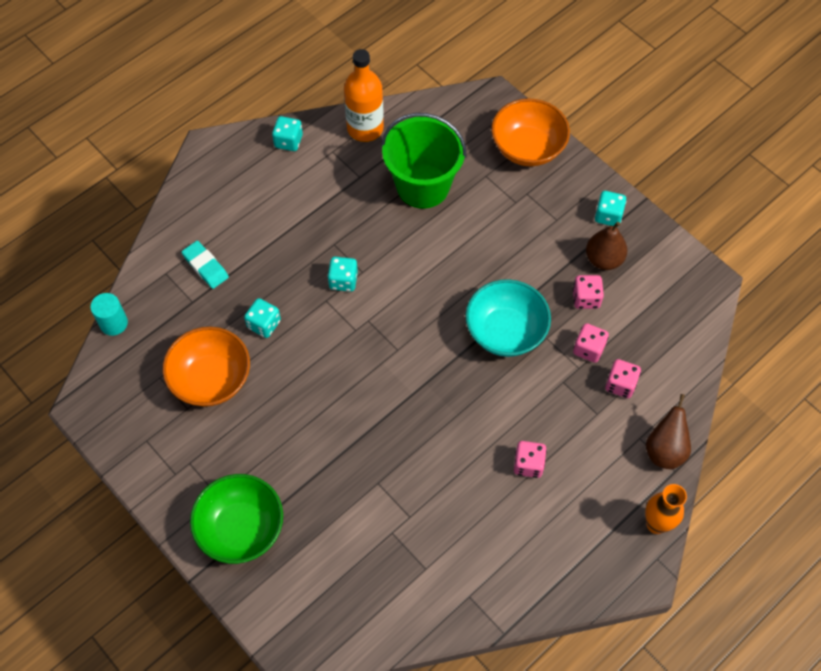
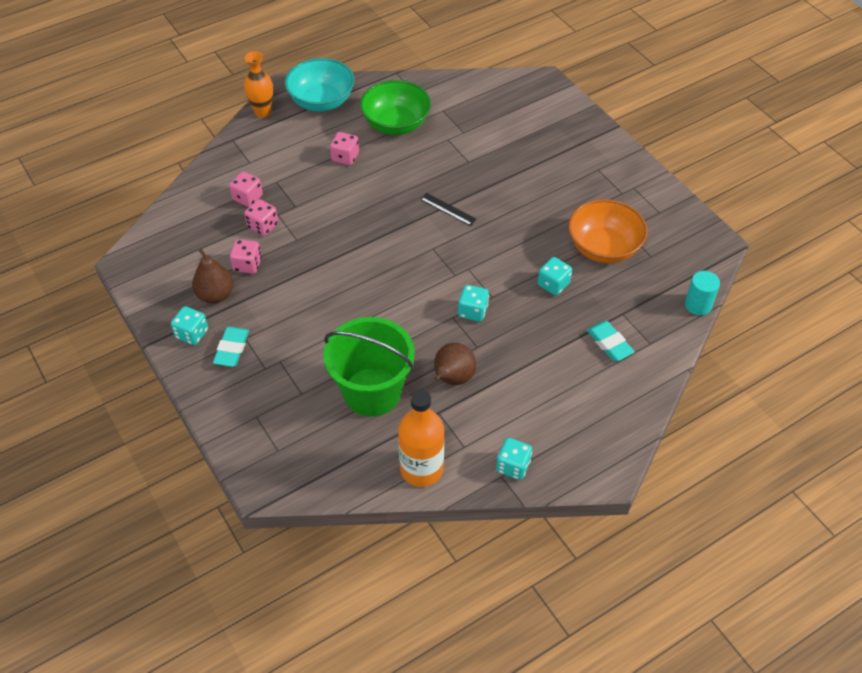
camera: 170 degrees left, 10 degrees down
(241, 528) = (580, 148): green bowl -> green bowl (396, 124)
(390, 405) = (448, 209): none -> black ruler
(505, 331) = (331, 249): turquoise bowl -> turquoise bowl (321, 101)
(527, 148) = (245, 417): orange bowl -> none
(564, 207) = (232, 349): none -> turquoise eraser
(664, 450) = (233, 152): brown pear -> brown pear (452, 379)

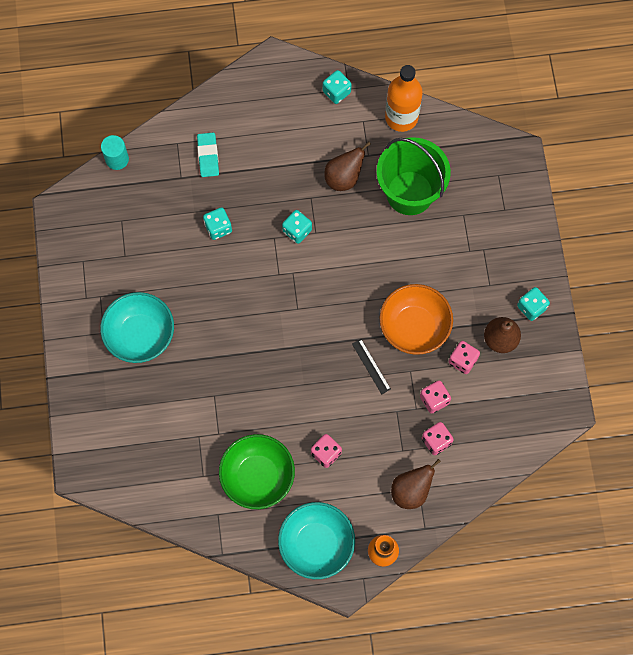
camera: 155 degrees left, 20 degrees up
(232, 349) = (503, 278): turquoise eraser -> none
(255, 158) = (411, 491): none -> brown pear
(448, 209) = (262, 346): black ruler -> black ruler (371, 366)
(564, 179) = (140, 335): none -> turquoise bowl
(603, 248) = (155, 245): orange bowl -> orange bowl (414, 327)

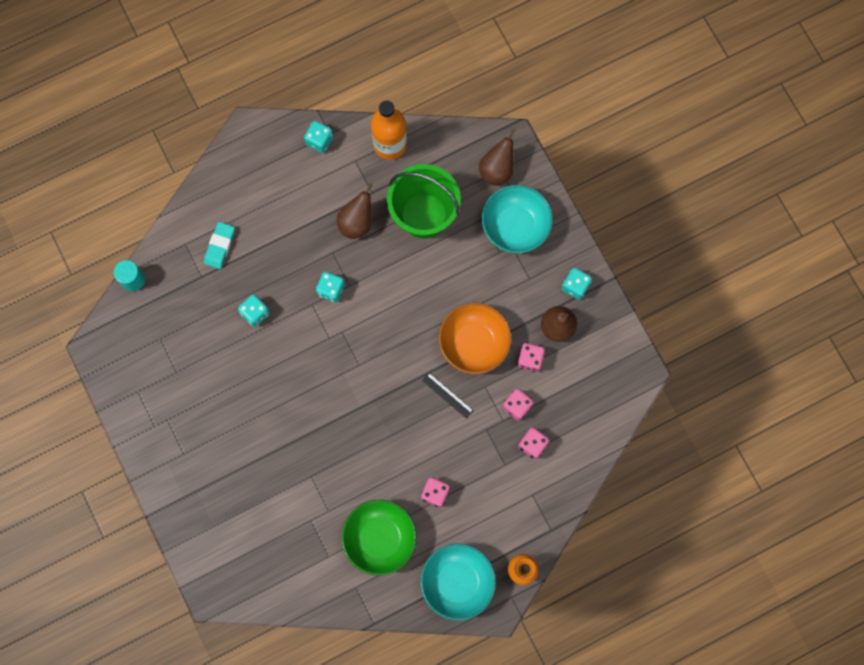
camera: 20 degrees left, 5 degrees up
(140, 335) = (220, 443): turquoise bowl -> turquoise bowl (515, 226)
(208, 156) = (220, 246): turquoise eraser -> turquoise eraser turned 45 degrees clockwise
(411, 491) = (526, 499): brown pear -> brown pear (497, 170)

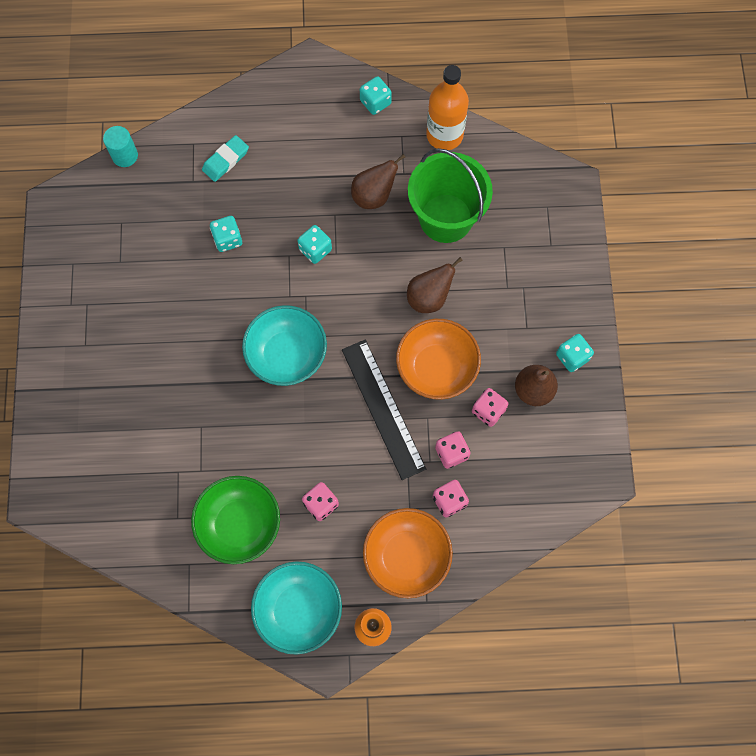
camera: 25 degrees right, 5 degrees down
(447, 395) = (383, 408): black ruler -> black ruler, size x2.14
(497, 170) = (543, 205): brown pear -> brown pear (429, 297)
(515, 226) = (536, 269): turquoise bowl -> turquoise bowl (287, 355)
(520, 503) = (406, 556): none -> orange bowl

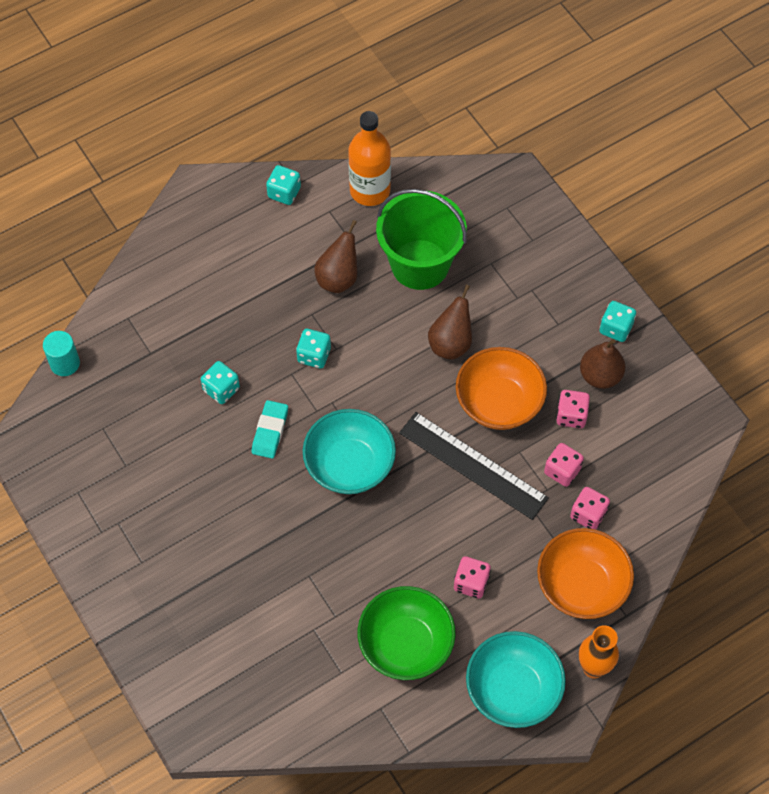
camera: 30 degrees left, 10 degrees down
(225, 160) = (171, 317): turquoise eraser -> turquoise eraser (270, 431)

